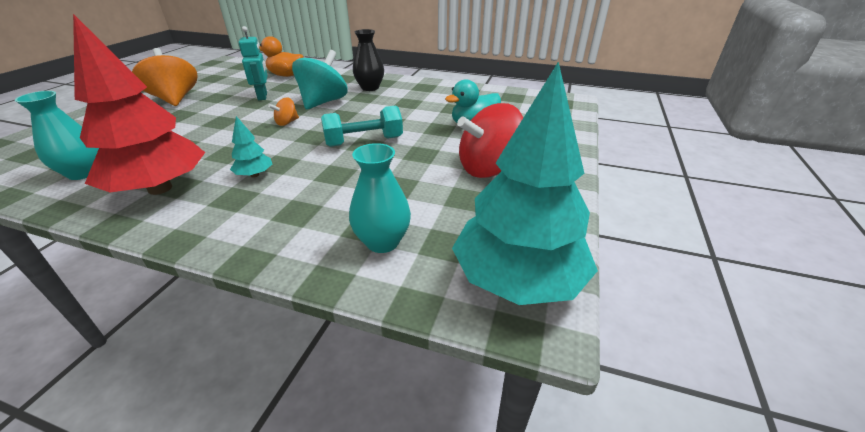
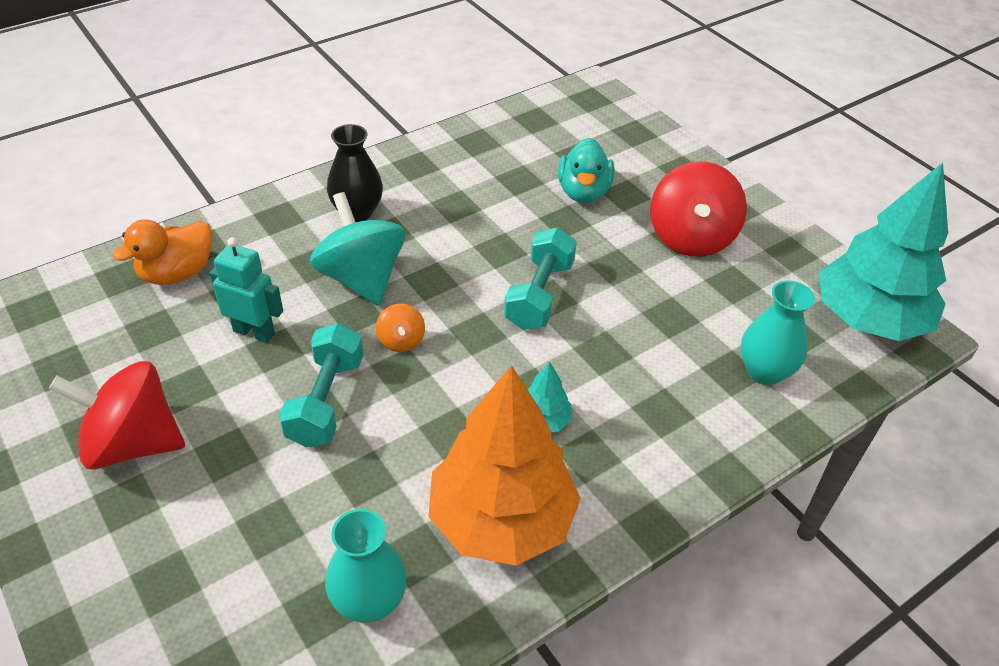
camera: 55 degrees left, 10 degrees up
(160, 188) = (501, 519): red tree -> orange tree
(175, 99) = (132, 443): orange spinning top -> red spinning top
(228, 121) = (326, 401): none -> turquoise dumbbell

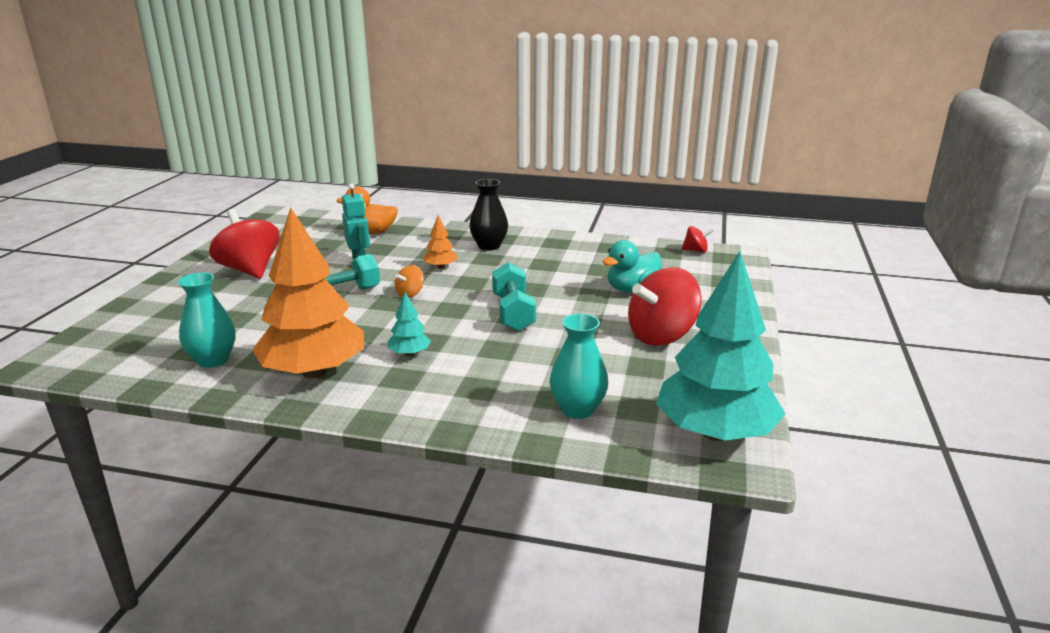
camera: 50 degrees right, 20 degrees down
(361, 278) = (440, 267): turquoise spinning top -> orange tree
(539, 295) = (513, 313): turquoise dumbbell -> turquoise dumbbell turned 75 degrees counterclockwise
(554, 103) = (696, 251): none -> red spinning top

